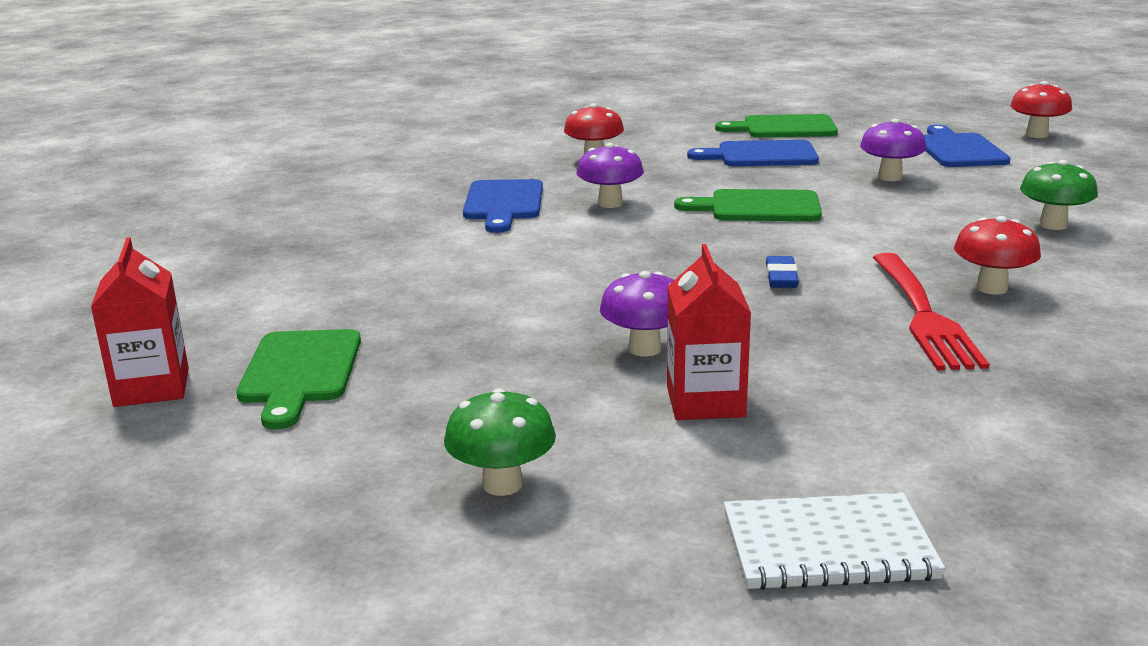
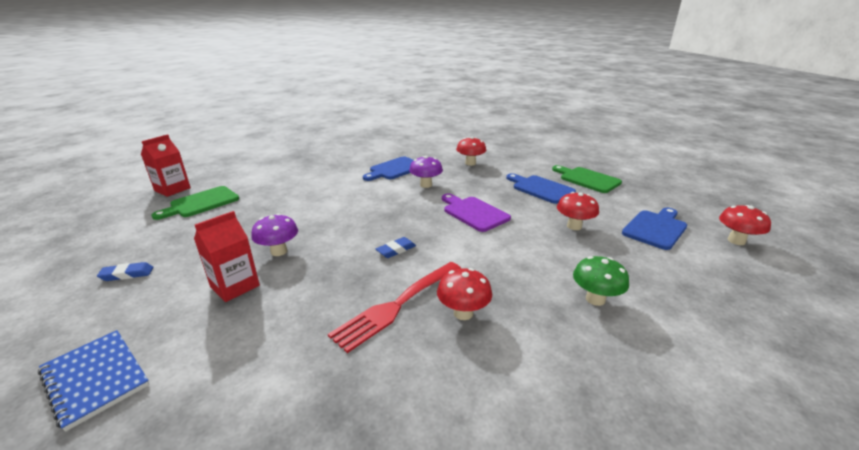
camera: 45 degrees right, 5 degrees up
(502, 484) = (127, 274): green mushroom -> blue eraser
(758, 207) = (474, 213): green cutting board -> purple cutting board
(828, 546) = (95, 378): white notebook -> blue notebook
(890, 177) = (574, 226): purple mushroom -> red mushroom

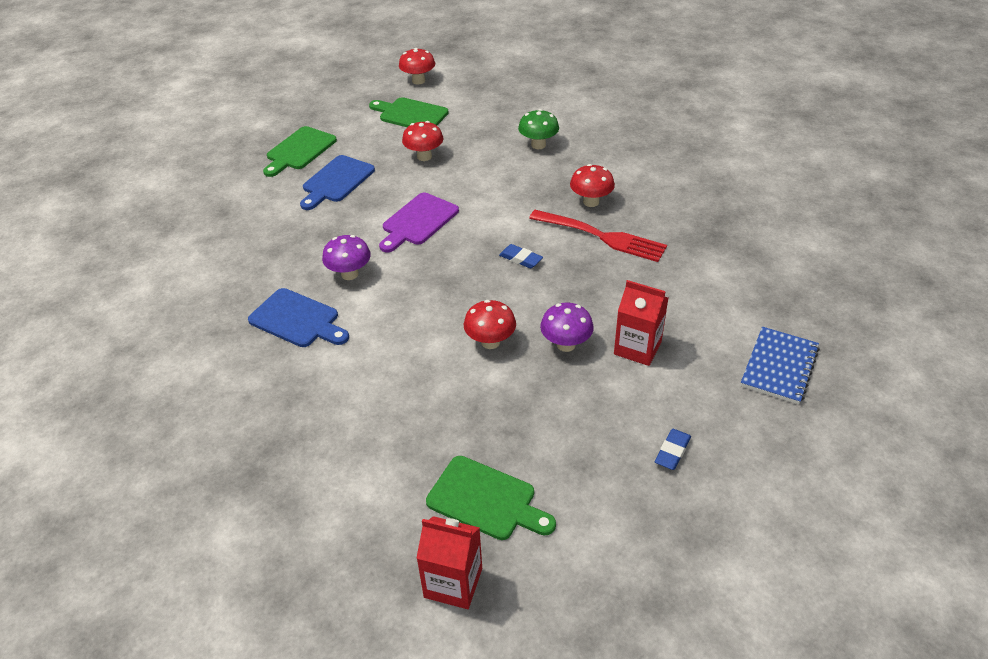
camera: 105 degrees left, 15 degrees up
(127, 274) = (672, 451): blue eraser -> blue eraser turned 60 degrees clockwise
(470, 163) = (259, 248): red mushroom -> red mushroom (490, 342)
(656, 228) = (410, 114): blue cutting board -> green cutting board

